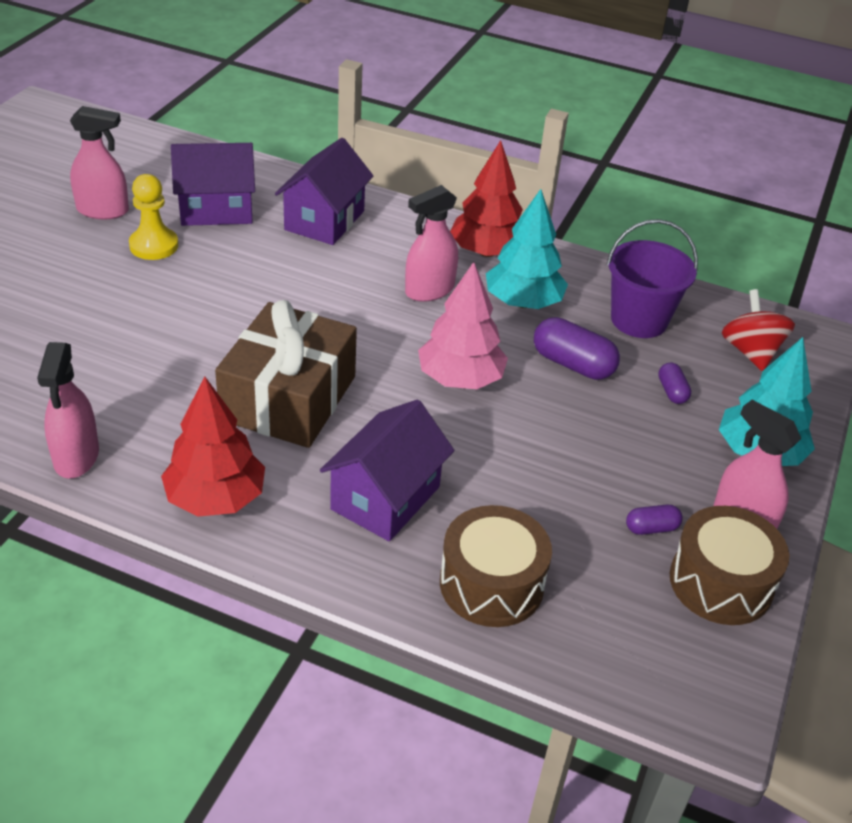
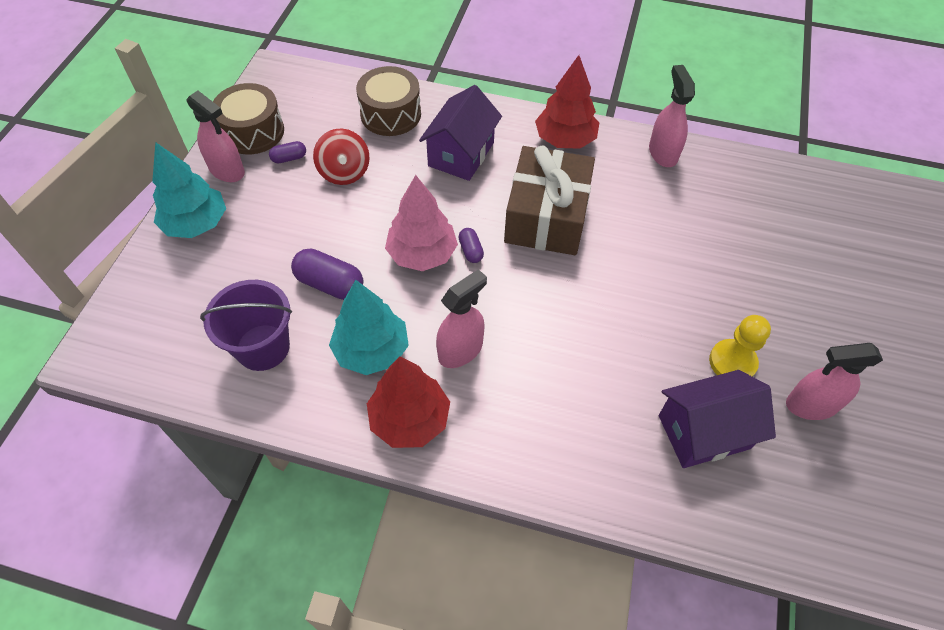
camera: 175 degrees right, 15 degrees up
(324, 220) = (587, 437): purple house -> none
(672, 391) = (250, 269): purple capsule -> purple capsule (470, 251)
(750, 352) = (166, 325): red spinning top -> red spinning top (344, 172)

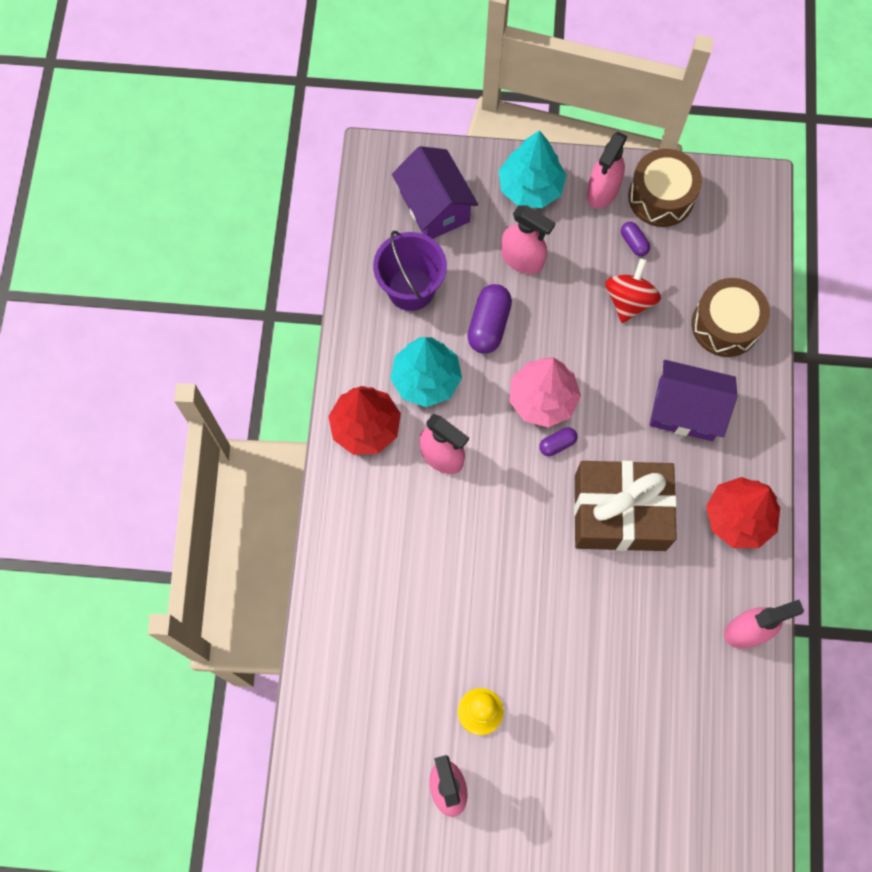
camera: 80 degrees right, 15 degrees up
(270, 244) = (522, 259): none -> pink spray bottle
(344, 172) = (629, 300): red spinning top -> red spinning top turned 135 degrees clockwise
(704, 432) = (400, 685): purple house -> purple house (434, 207)

